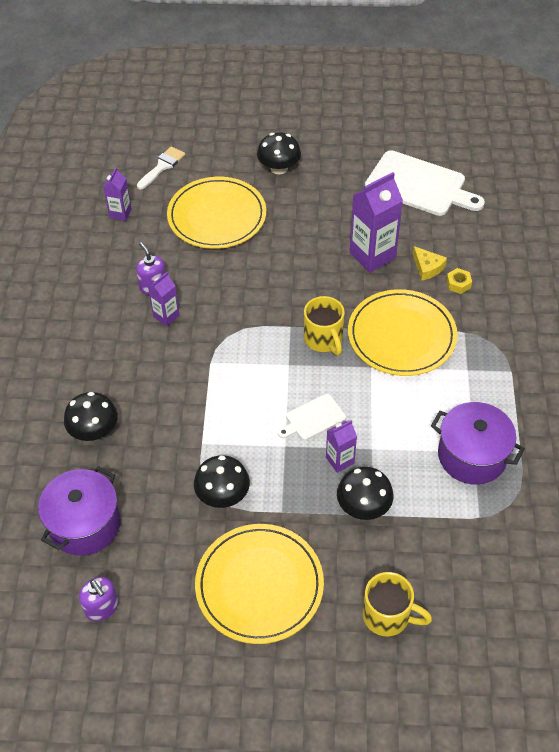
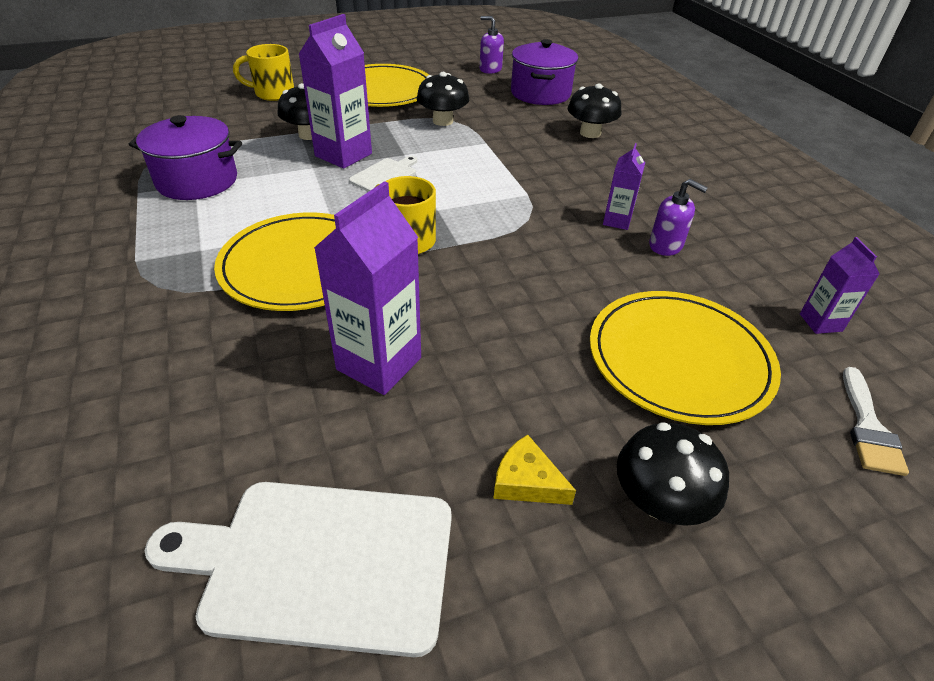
camera: 155 degrees right, 10 degrees down
(340, 460) = (343, 155): purple carton -> purple carton, size x1.84
(427, 267) = (274, 369): yellow cheese -> yellow cheese (527, 481)
(458, 284) = (214, 355): yellow nut -> none

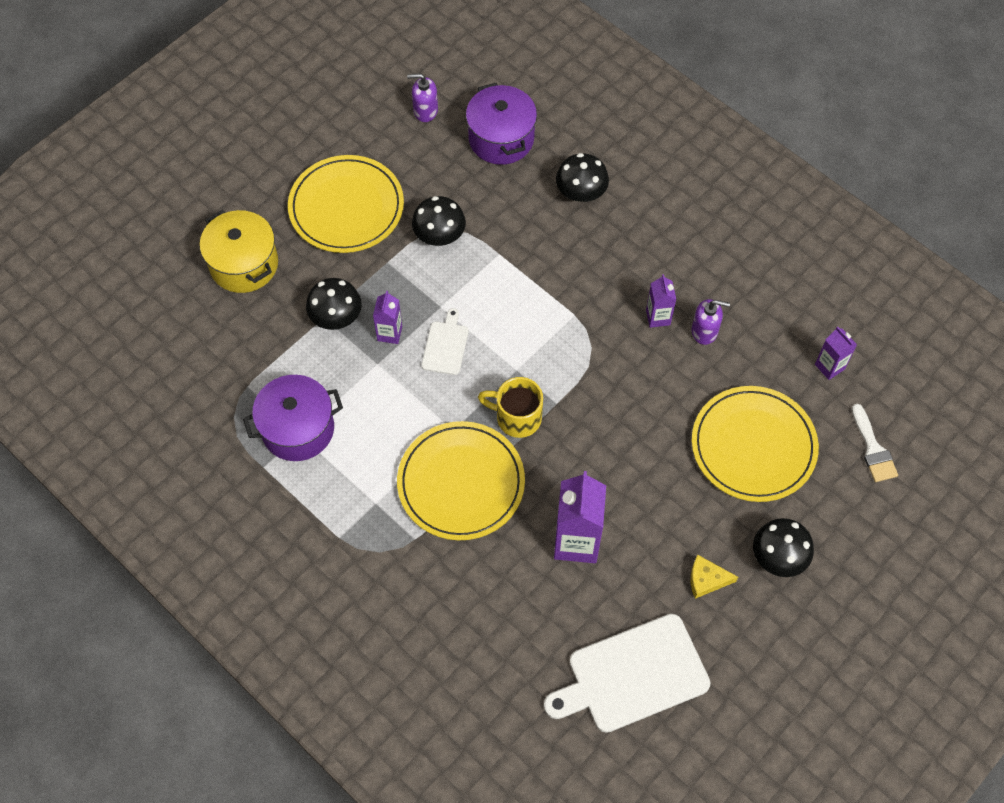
camera: 25 degrees left, 20 degrees up
(273, 93) = (244, 264): yellow mug -> yellow pot
(343, 155) = (389, 333): purple carton -> purple carton, size x0.54

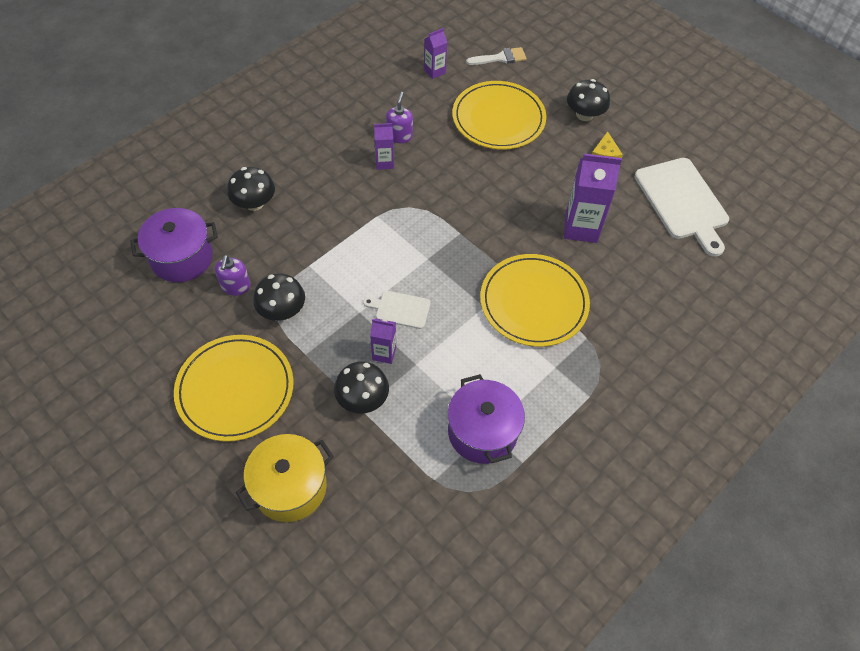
camera: 90 degrees left, 5 degrees down
(425, 110) = (132, 318): purple soap dispenser -> purple soap dispenser (236, 286)
(517, 417) = (473, 260): yellow mug -> none

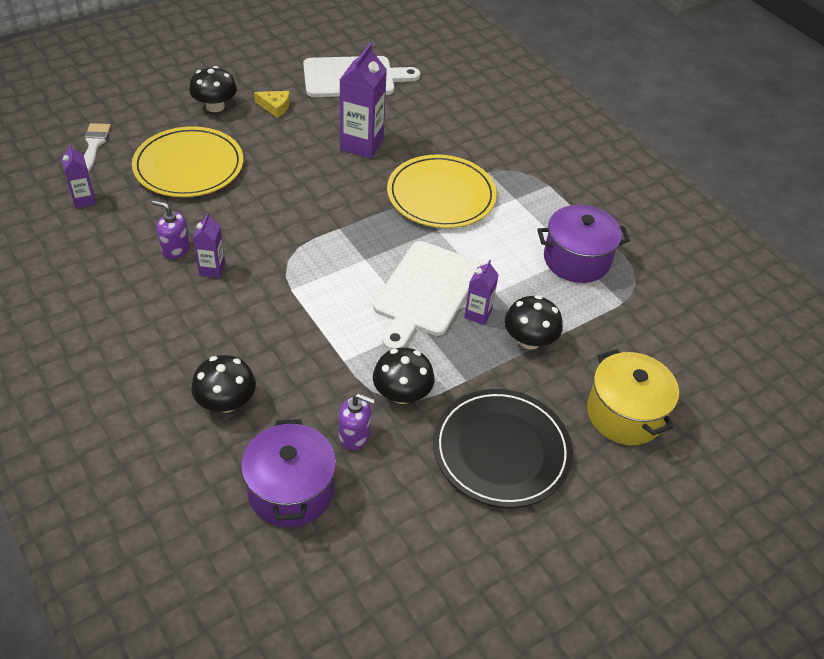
camera: 80 degrees left, 10 degrees down
(235, 389) = (501, 450): yellow plate -> black plate
(400, 309) = (425, 292): white cutting board -> white cutting board, size x2.00

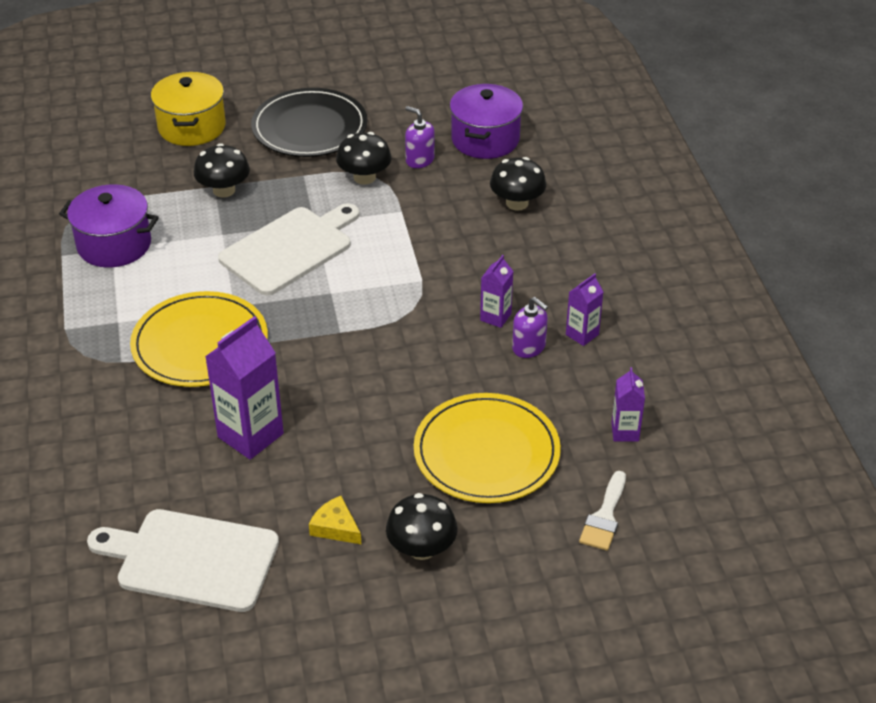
camera: 155 degrees left, 5 degrees down
(478, 314) = (254, 220): purple carton -> purple carton (582, 334)

